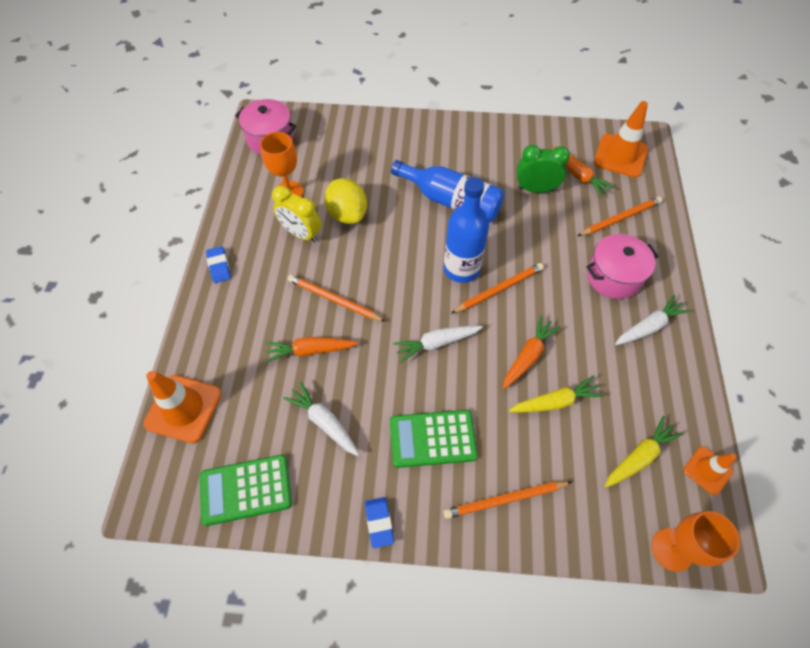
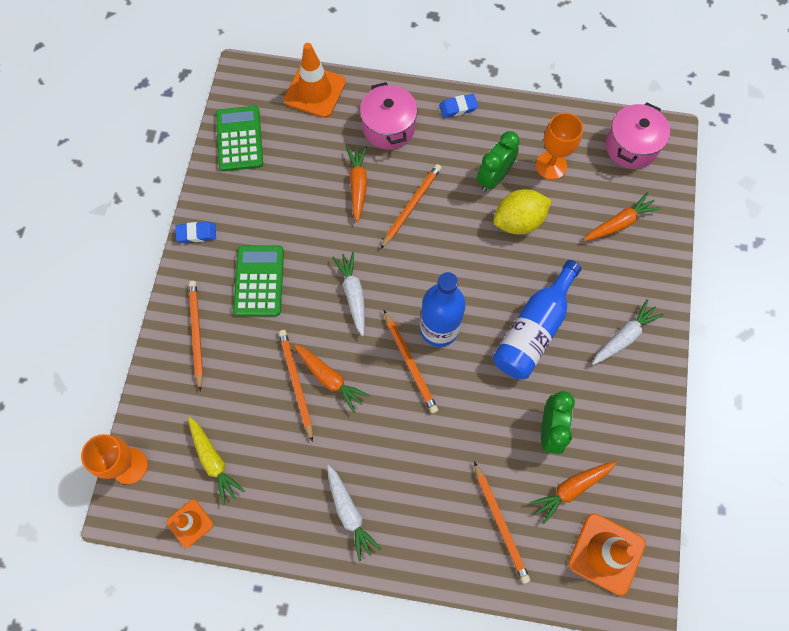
camera: 95 degrees right, 10 degrees up
(301, 234) = (494, 178): yellow clock -> green clock
(324, 422) = (287, 195): white carrot -> white carrot (624, 336)
(345, 147) = (619, 223): none -> orange carrot
(539, 386) = (296, 383): none -> orange pencil
(555, 402) = (278, 395): yellow carrot -> none
(613, 277) = (416, 491): pink pot -> pink pot (388, 127)

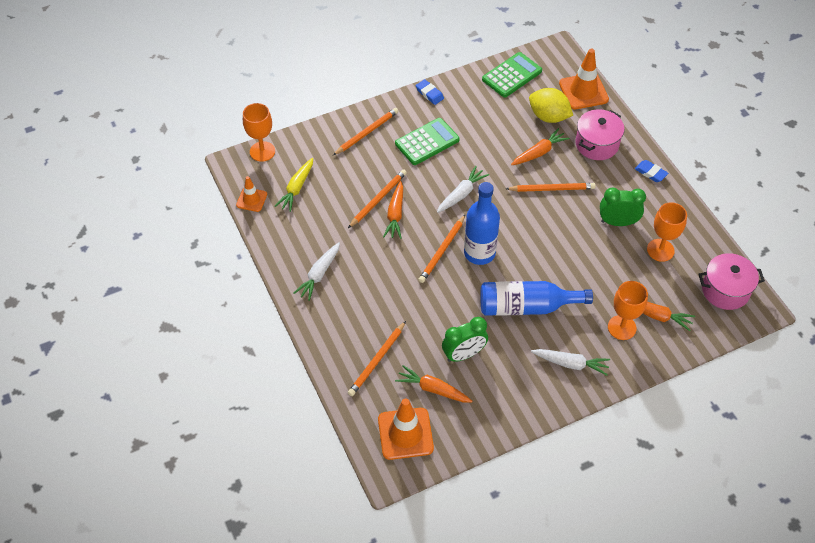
camera: 55 degrees right, 15 degrees down
(518, 221) = (598, 254): yellow lemon -> yellow lemon (548, 117)
(613, 262) = (621, 327): none -> orange goblet

